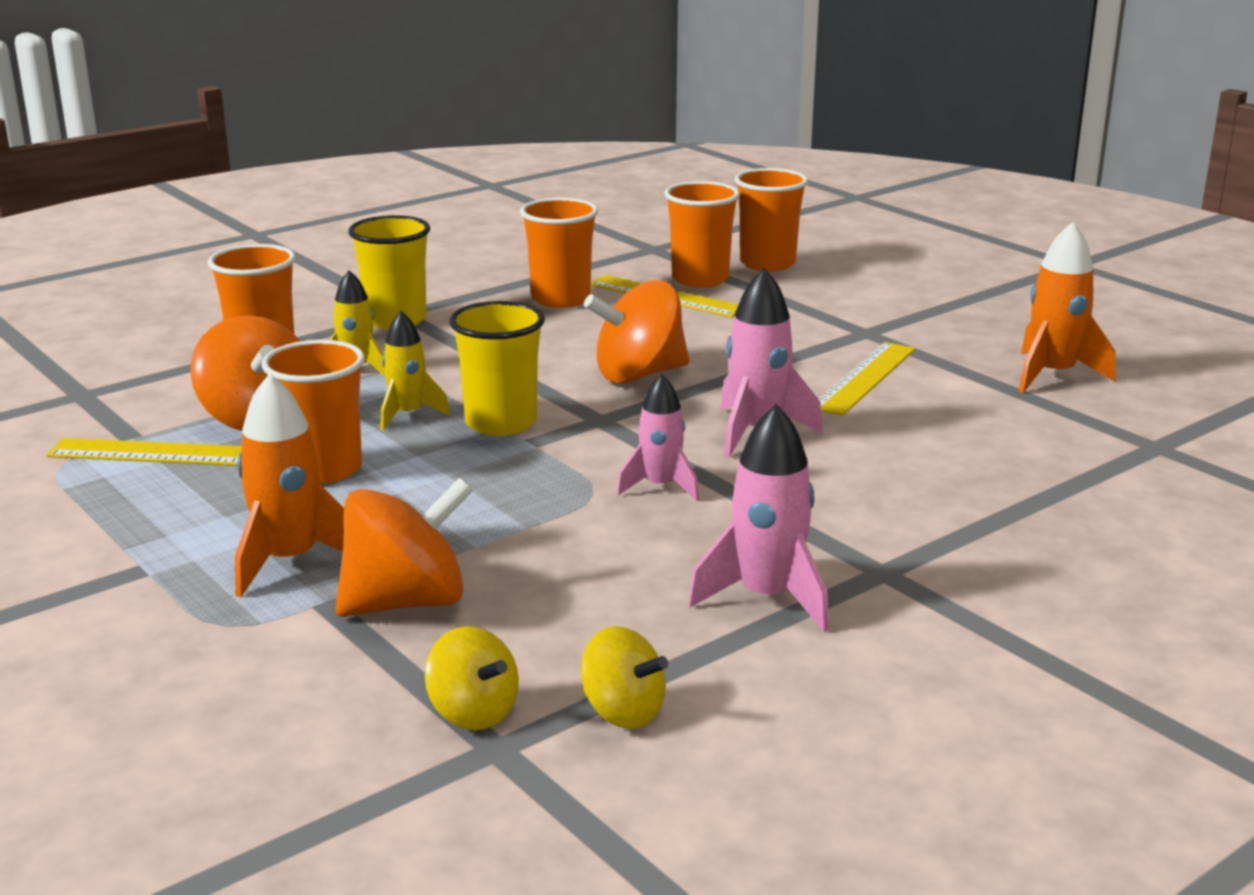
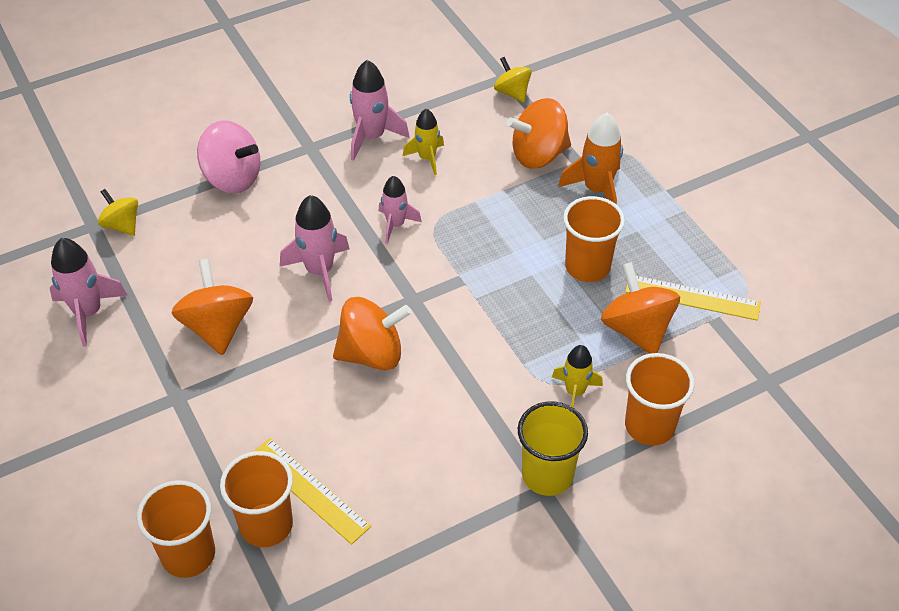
camera: 170 degrees left, 25 degrees up
(408, 415) = (537, 322): yellow rocket -> yellow rocket (427, 158)
(501, 423) = (477, 303): yellow cup -> none
(560, 299) = (402, 499): orange cup -> none
(622, 712) = (453, 86): yellow spinning top -> yellow spinning top (122, 225)
(864, 378) = (217, 327): yellow ruler -> orange spinning top
(990, 516) = (232, 178): none -> pink spinning top
(1052, 375) = (88, 313): orange rocket -> pink rocket

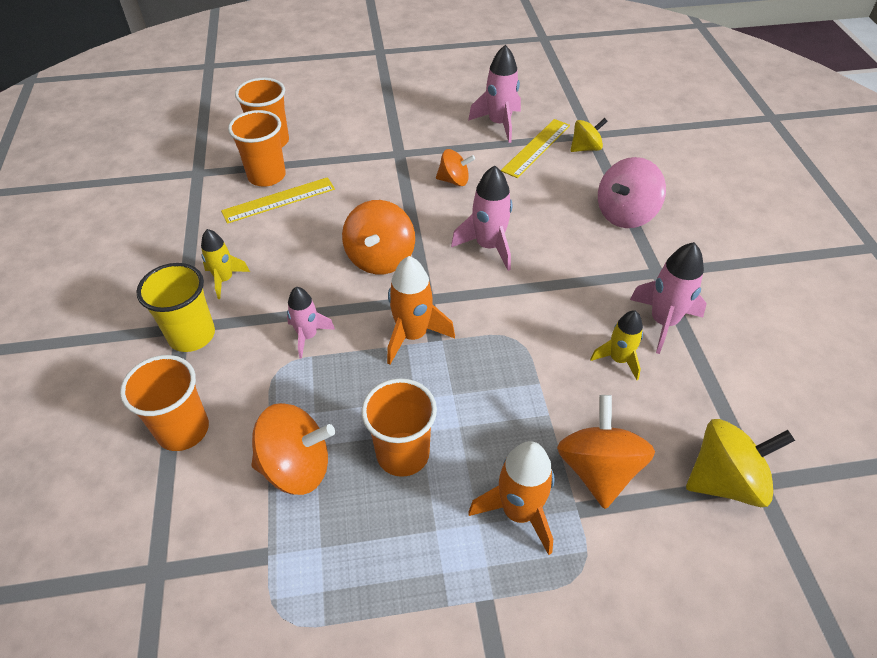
camera: 110 degrees right, 0 degrees up
(217, 327) = (454, 180): orange spinning top -> orange spinning top, size x0.61
(396, 225) = (526, 310): pink rocket -> pink rocket (308, 336)
(463, 296) = (412, 335): none -> orange rocket
(512, 92) = (725, 480): yellow spinning top -> yellow spinning top, size x1.65
(575, 392) = (257, 384): yellow rocket -> yellow rocket (225, 279)
(692, 298) = (308, 545): yellow ruler -> yellow ruler (536, 147)

